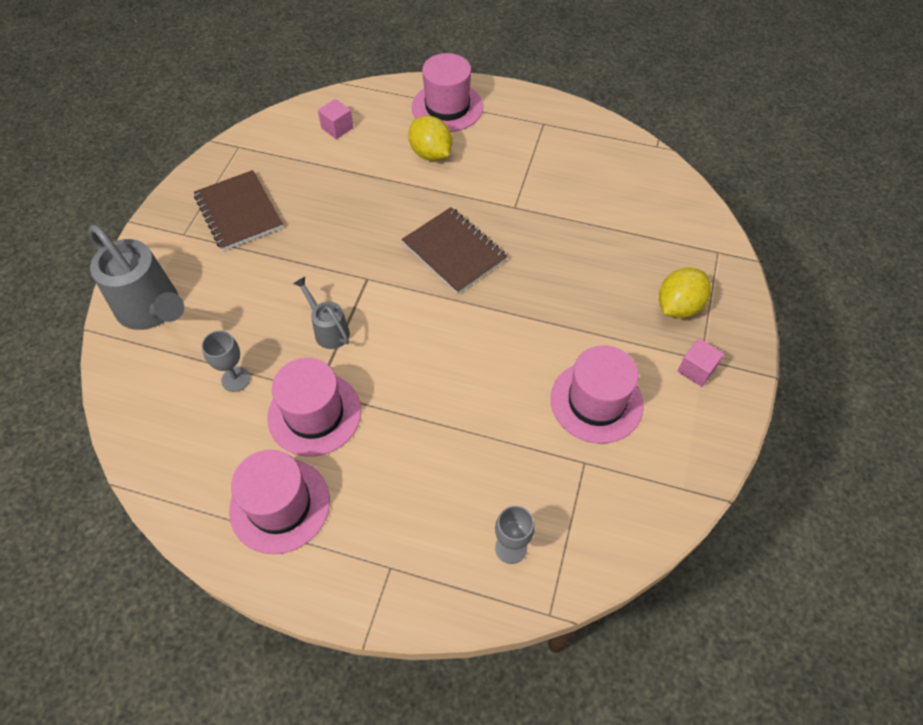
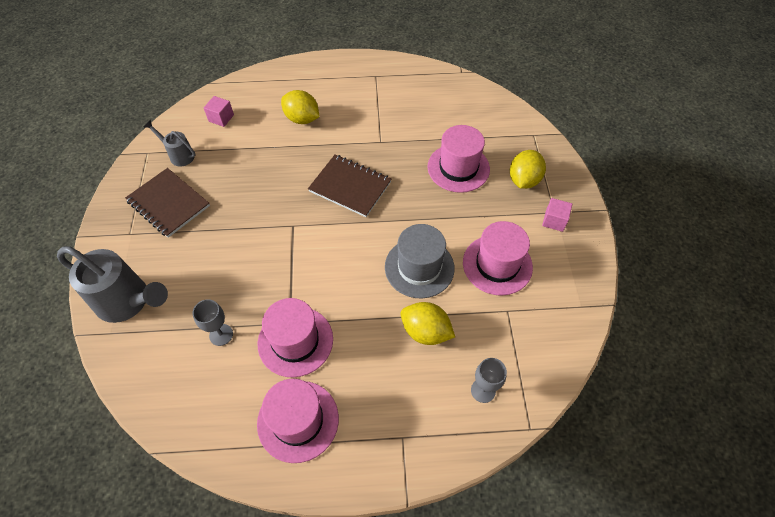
camera: 20 degrees left, 0 degrees up
(328, 330) = (279, 274): grey watering can -> grey watering can (179, 155)
(447, 107) = (300, 81): pink hat -> pink hat (458, 168)
(471, 454) = (425, 331): none -> yellow lemon
(497, 374) = (419, 267): none -> grey hat

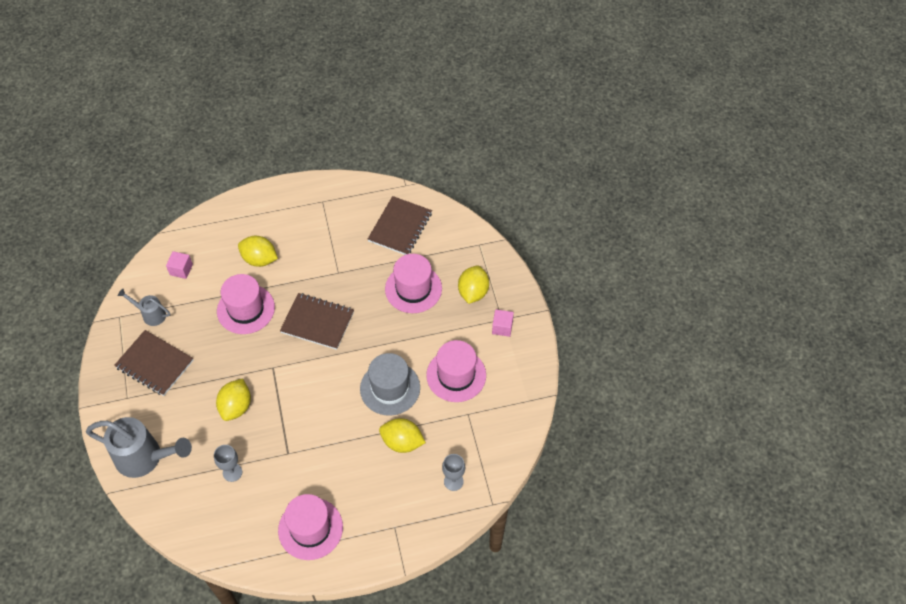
camera: 10 degrees left, 0 degrees up
(243, 261) = (236, 407): none -> yellow lemon
(295, 341) = (296, 467): pink hat -> pink hat (246, 309)
(451, 108) = (400, 227): none -> brown notebook

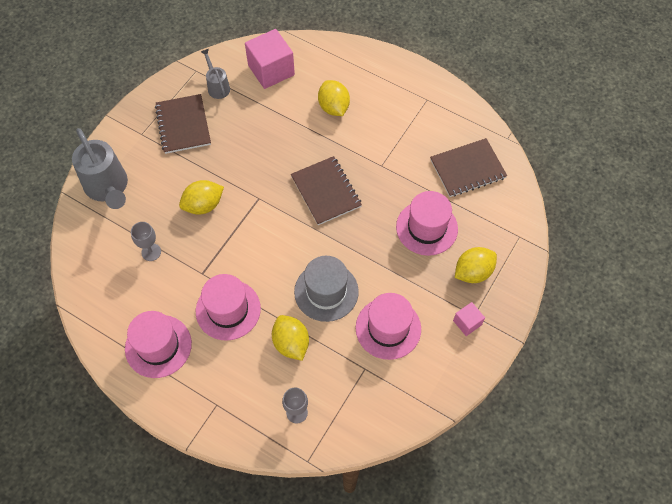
camera: 45 degrees right, 5 degrees up
(181, 270) = (271, 70): pink cube -> pink cube, size x1.97
(246, 309) = (285, 137): pink hat -> pink hat (228, 310)

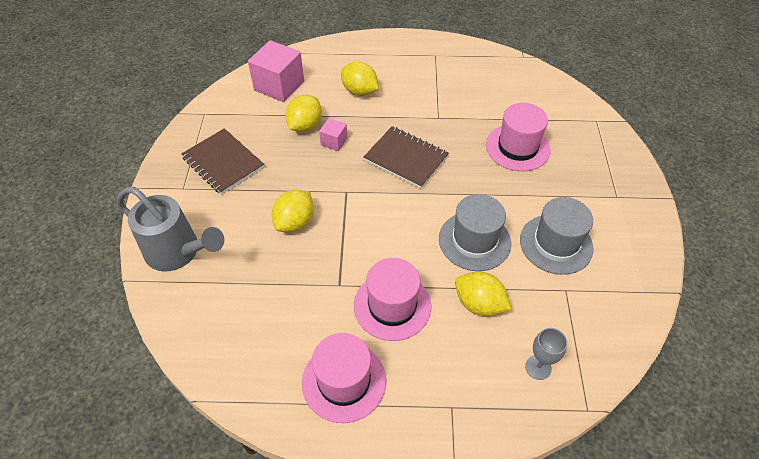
camera: 30 degrees left, 10 degrees down
(151, 252) = (269, 291): grey goblet -> none
(217, 86) = (236, 118): grey watering can -> none
(388, 328) = (556, 244): pink hat -> grey hat
(467, 169) = (512, 90): brown notebook -> none
(467, 323) = (617, 205): pink cube -> pink cube (334, 141)
(473, 272) = (585, 163): yellow lemon -> yellow lemon (305, 125)

